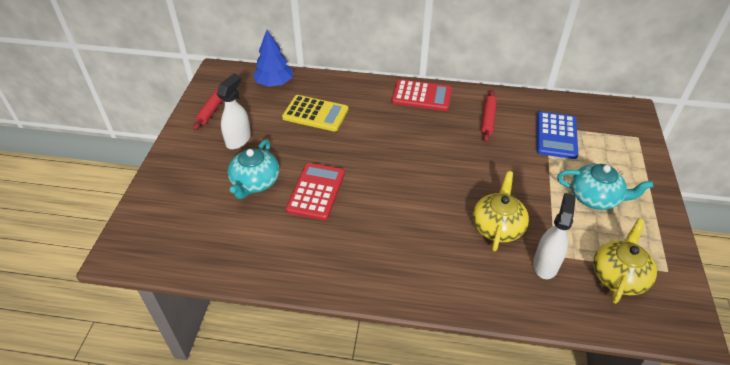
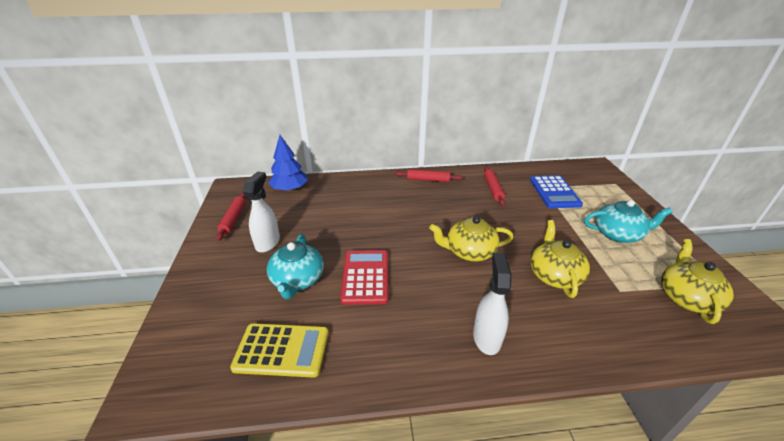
camera: 15 degrees left, 10 degrees down
(315, 114) = (338, 208): yellow calculator -> yellow calculator (282, 350)
(421, 96) = (428, 180): red calculator -> red rolling pin
(425, 186) = (469, 251): none -> yellow teapot
(545, 264) = (618, 301): white spray bottle -> white spray bottle (487, 337)

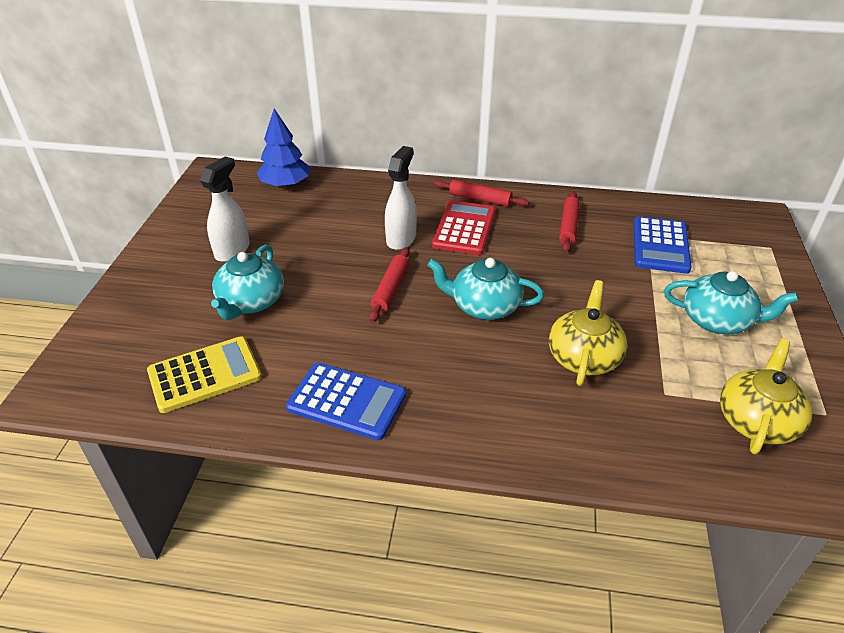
camera: 15 degrees right, 5 degrees up
(233, 219) = (202, 214): red rolling pin -> red rolling pin (391, 289)
(282, 350) = (205, 374): yellow calculator -> yellow calculator turned 45 degrees counterclockwise
(365, 277) = (333, 313): red calculator -> red calculator (464, 228)
(408, 347) = (347, 401): none -> blue calculator
(469, 251) = (484, 306): yellow teapot -> turquoise teapot
(487, 337) = (448, 410): white spray bottle -> white spray bottle (401, 239)

